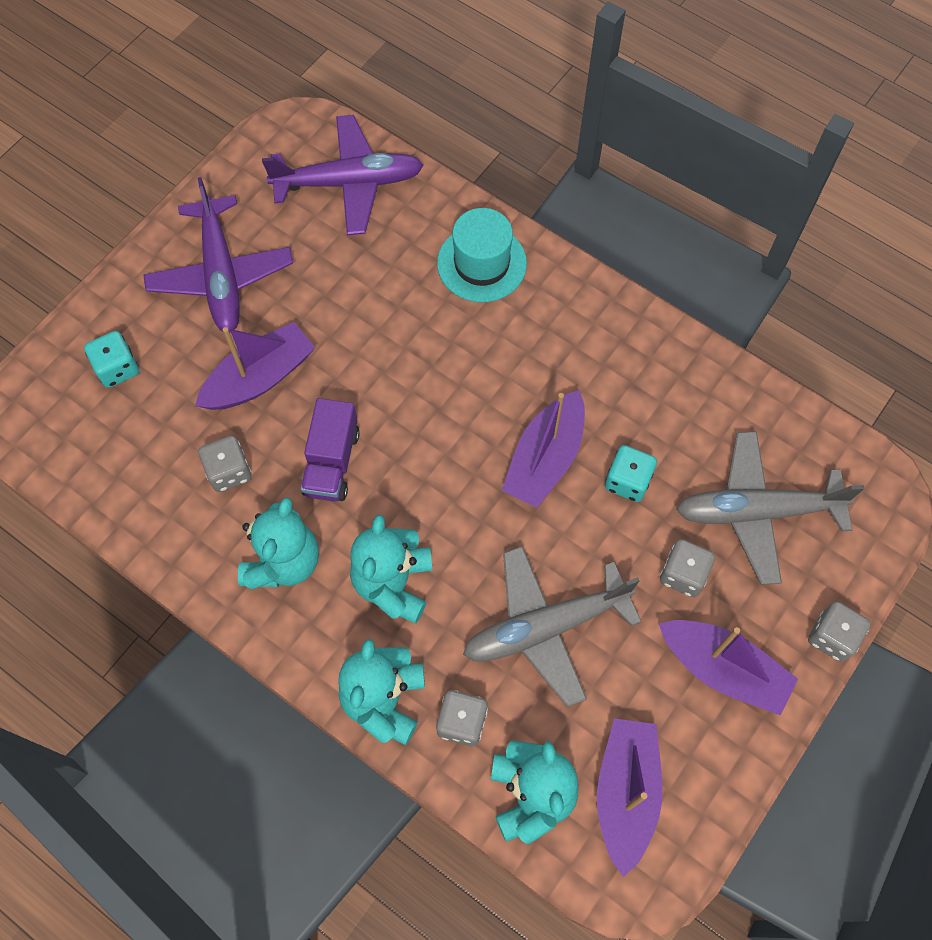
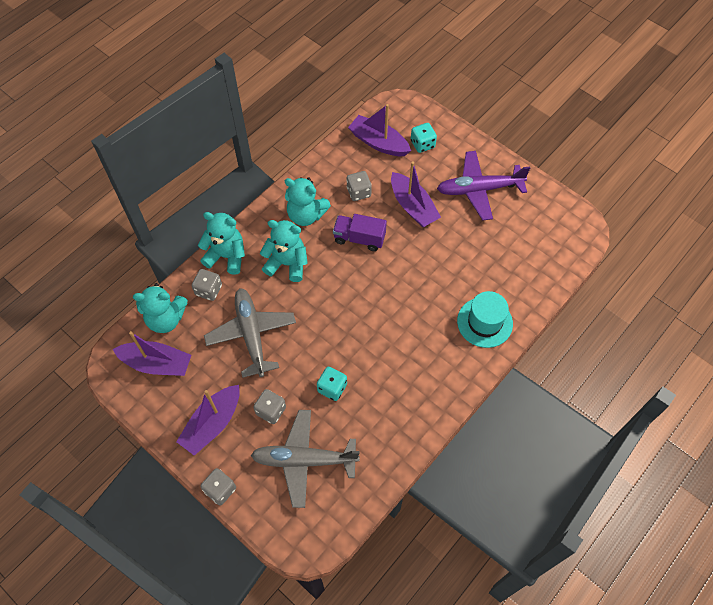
camera: 95 degrees right, 5 degrees down
(349, 183) = (543, 254): purple plane -> none
(545, 458) = (351, 344): purple boat -> purple boat (378, 143)
(757, 511) = (304, 460): grey plane -> grey plane turned 90 degrees counterclockwise

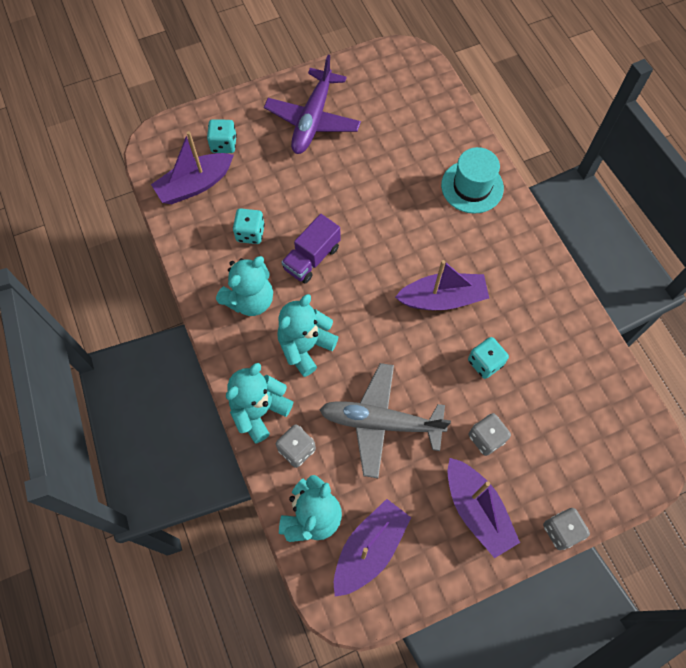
camera: 65 degrees left, 5 degrees up
(304, 460) = (558, 426): grey plane -> none
(358, 192) = (250, 233): grey dice -> turquoise dice
(413, 206) = (299, 189): purple boat -> purple boat (442, 298)

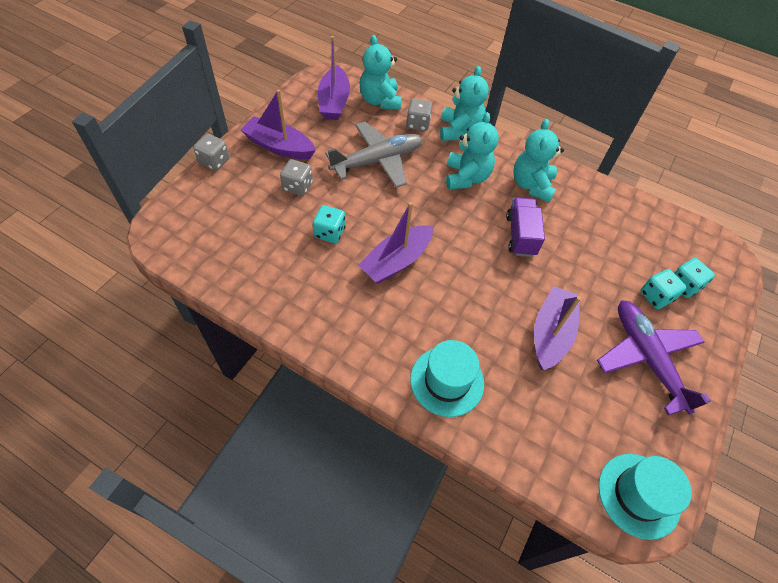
camera: 140 degrees right, 10 degrees down
(195, 185) = (660, 239): purple boat -> purple boat (551, 333)
(250, 233) = (582, 228): turquoise dice -> turquoise dice (656, 296)
(403, 64) = (638, 495): none -> turquoise hat

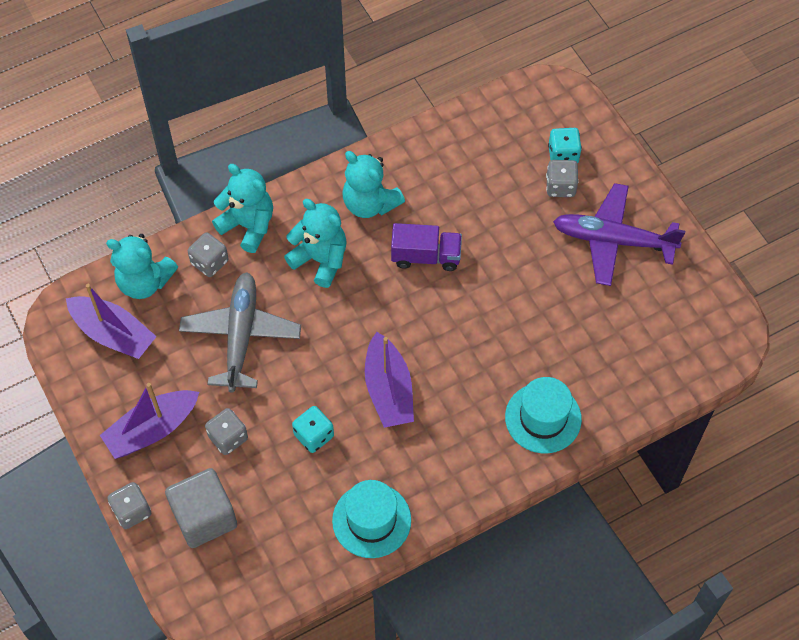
camera: 55 degrees left, 5 degrees up
(230, 199) = (204, 517): none -> grey cube
(520, 235) = (426, 256): purple truck -> purple truck turned 150 degrees clockwise
(551, 333) = (546, 301): purple boat -> none
(638, 495) = (717, 332): turquoise hat -> turquoise hat (371, 520)
(656, 296) = (560, 186): turquoise dice -> grey dice

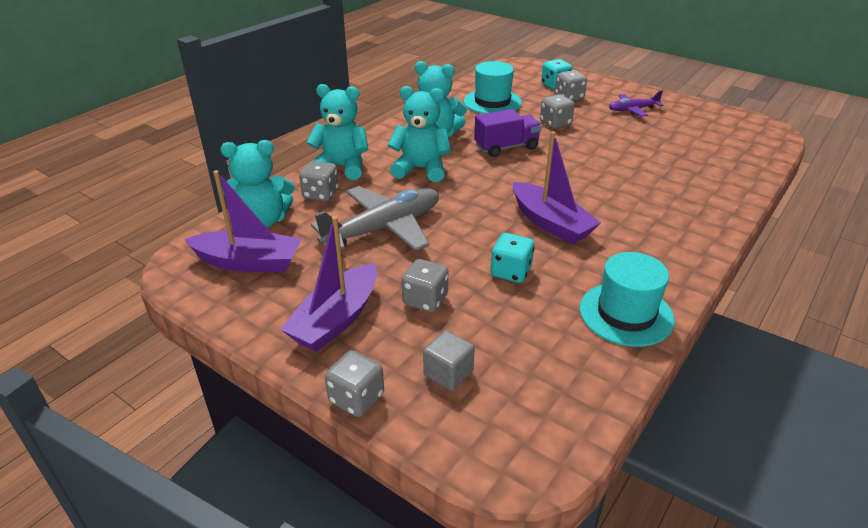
camera: 25 degrees left, 25 degrees down
(204, 517) = (448, 373): grey cube -> grey cube, size x0.55
(240, 335) = (384, 228): grey plane -> grey plane turned 75 degrees clockwise
(507, 233) = (555, 123): none -> grey dice
(543, 418) = (694, 203): turquoise hat -> turquoise hat (492, 102)
(613, 240) = (632, 110): purple plane -> purple plane, size x0.53

